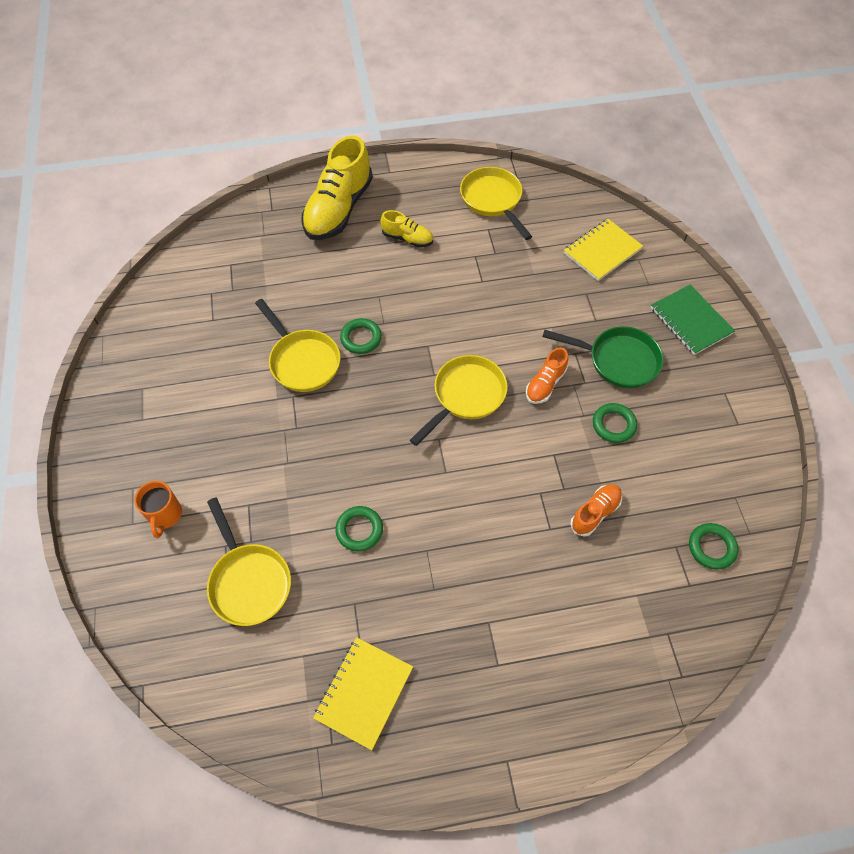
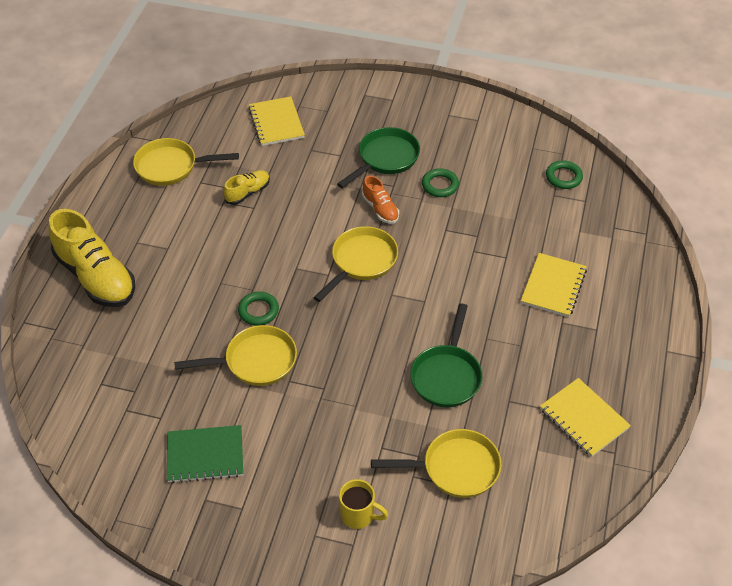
camera: 65 degrees left, 10 degrees down
(165, 515) = (358, 515): orange mug -> yellow mug
(359, 530) = (447, 376): green ring -> green pan
(407, 238) = (170, 239): yellow shoe -> yellow shoe (247, 192)
(466, 396) = (361, 261): yellow pan -> yellow pan turned 60 degrees clockwise
(535, 594) = (553, 286): none -> yellow notebook
(595, 513) = (506, 226): orange shoe -> none
(691, 321) = (376, 103): green notebook -> green notebook (205, 455)

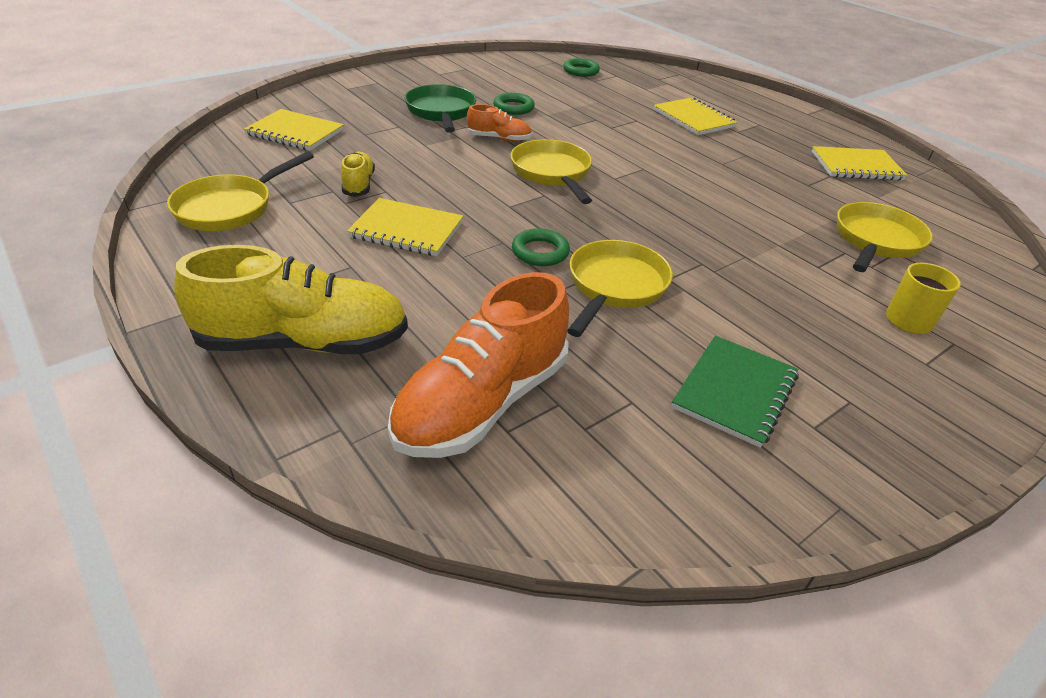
camera: 55 degrees left, 10 degrees down
(111, 364) = (482, 403): none -> orange shoe
(222, 244) = (407, 230): none -> yellow notebook
(447, 376) = (750, 197): green pan -> none

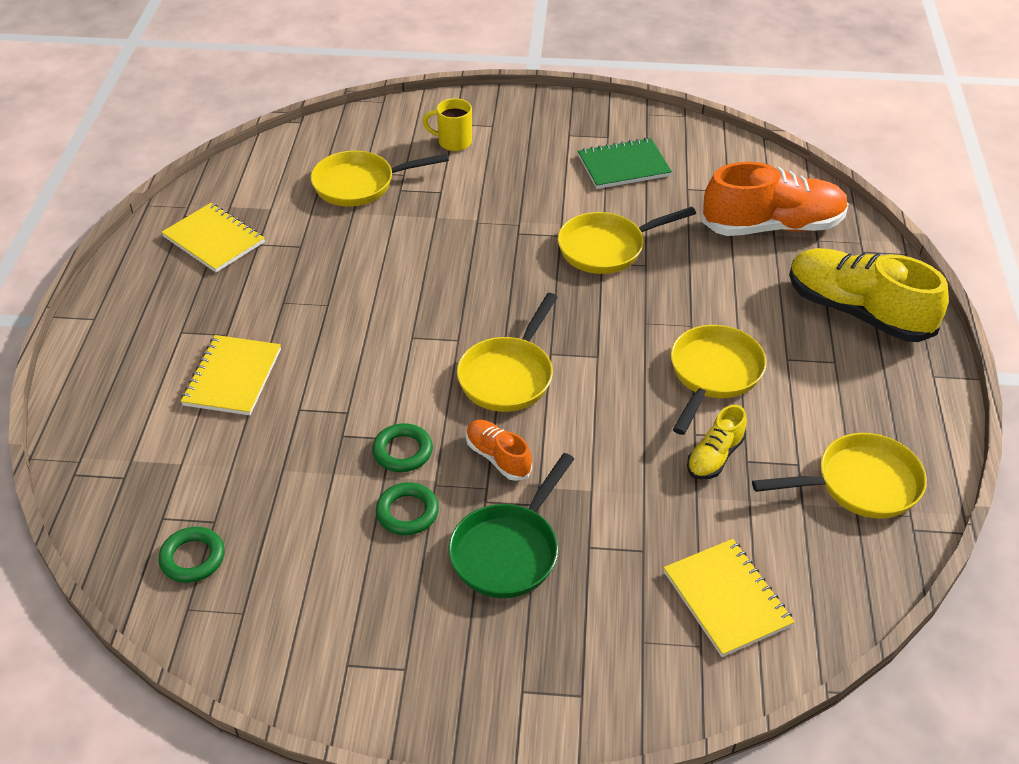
camera: 135 degrees left, 5 degrees up
(407, 230) = (713, 374): yellow notebook -> yellow pan
(540, 252) = (626, 299): green ring -> green ring (402, 451)

